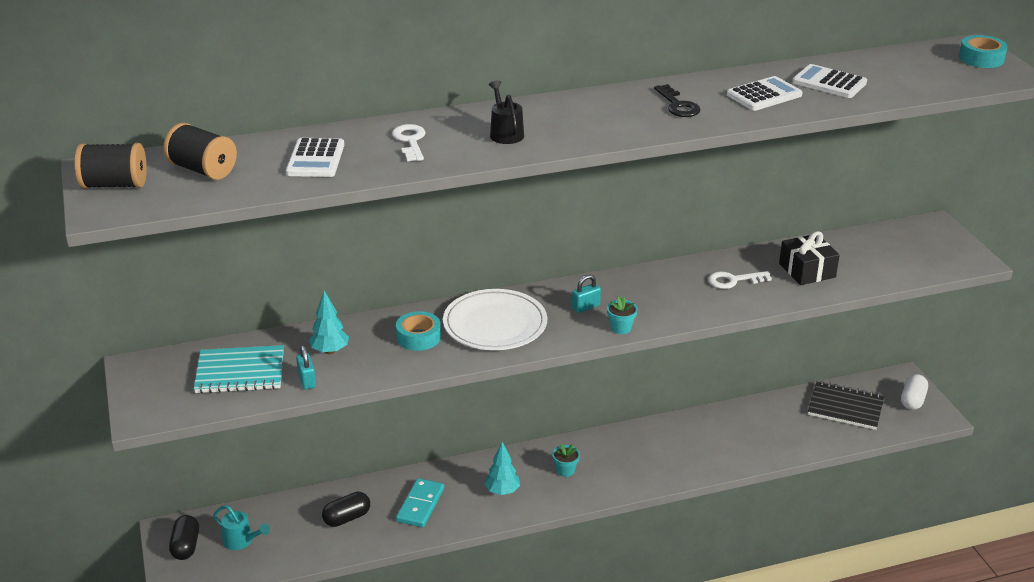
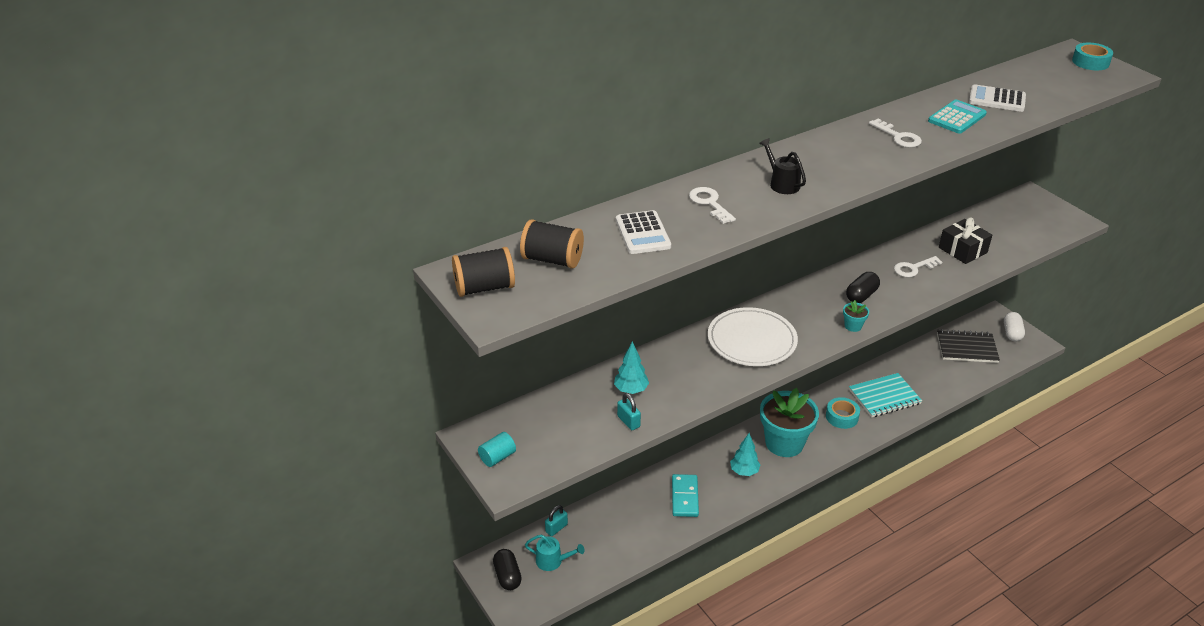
camera: 15 degrees left, 5 degrees up
(149, 390) = (497, 457): none -> turquoise cylinder
(240, 372) = (566, 424): turquoise notebook -> turquoise notebook (884, 397)
(347, 518) = (630, 521): black capsule -> black capsule (861, 295)
(418, 337) = (697, 363): turquoise tape -> turquoise tape (842, 417)
(565, 470) = (784, 443): turquoise flower pot -> turquoise flower pot, size x2.49
(585, 307) = (814, 312): turquoise padlock -> turquoise padlock (556, 528)
(678, 105) = (898, 137): black key -> white key
(764, 95) = (957, 118): white calculator -> turquoise calculator

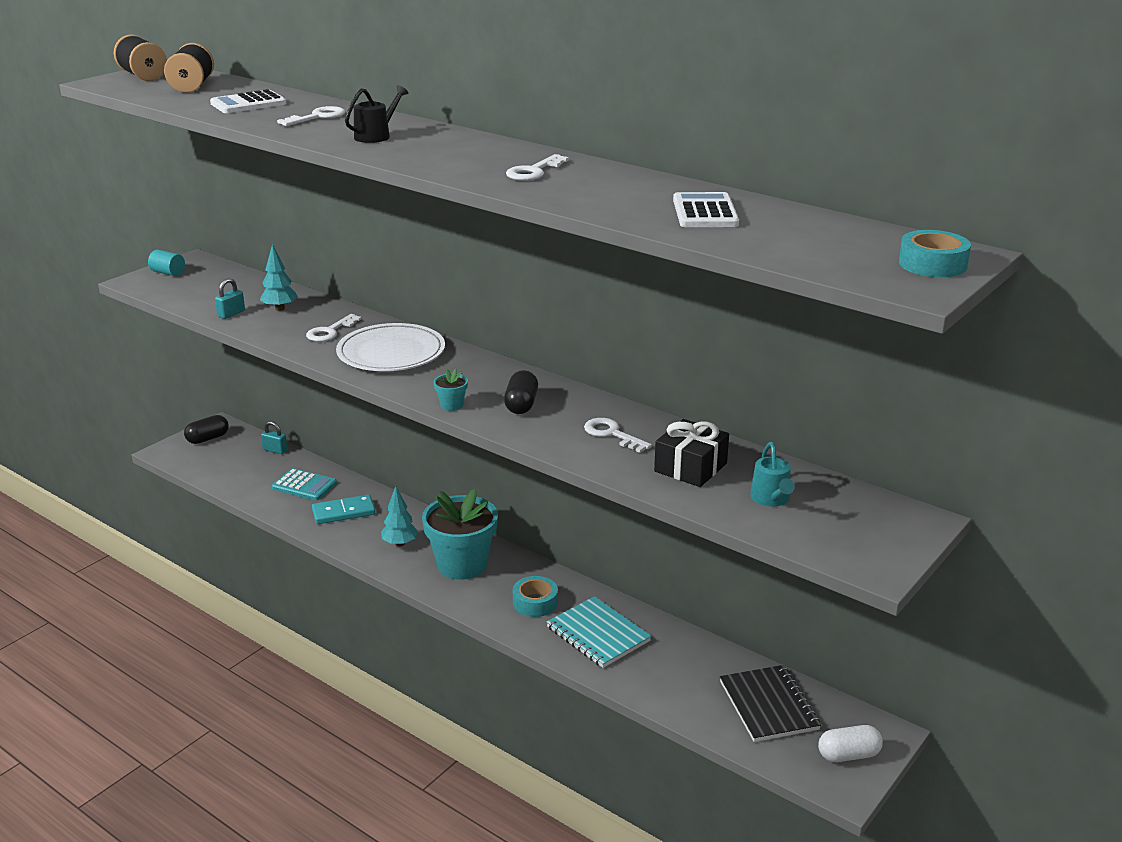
camera: 70 degrees right, 10 degrees down
(553, 561) = (232, 456): turquoise watering can -> turquoise watering can (771, 499)
(695, 367) = (330, 331): none -> white key
(861, 295) = (521, 405): black capsule -> black capsule turned 75 degrees clockwise
(957, 118) = (619, 194): turquoise calculator -> turquoise calculator (304, 485)

